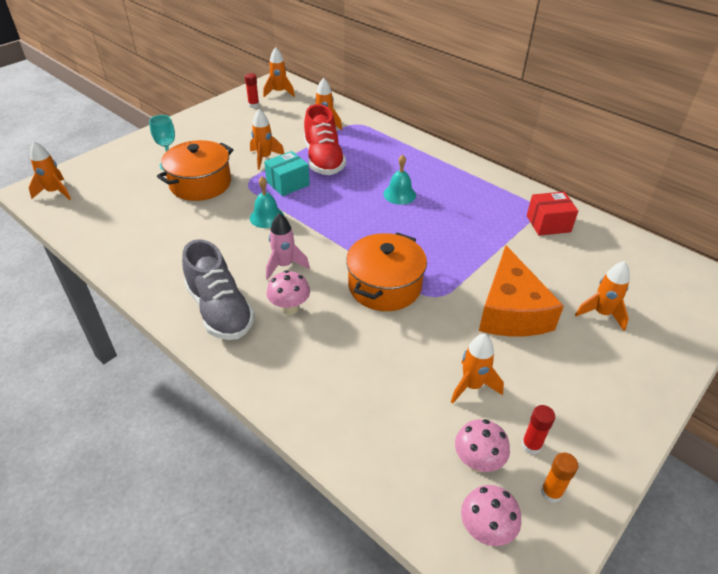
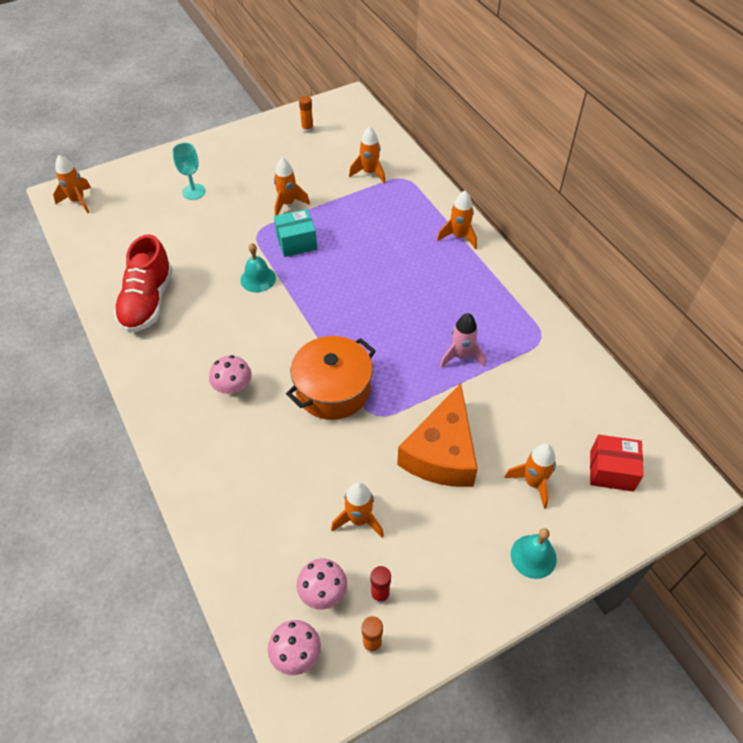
camera: 20 degrees right, 10 degrees up
(200, 184) = (212, 222): orange pot -> none
(220, 310) = (172, 374): grey shoe -> none
(253, 105) = (307, 129): red glue stick -> orange glue stick
(279, 92) = (342, 116): orange rocket -> orange rocket (459, 236)
(284, 265) = (250, 340): pink rocket -> pink rocket (461, 356)
(323, 160) = (346, 220): red shoe -> red shoe (147, 302)
(399, 194) = (403, 283): turquoise bell -> turquoise bell (533, 556)
(548, 224) = (542, 361): red box -> red box (611, 470)

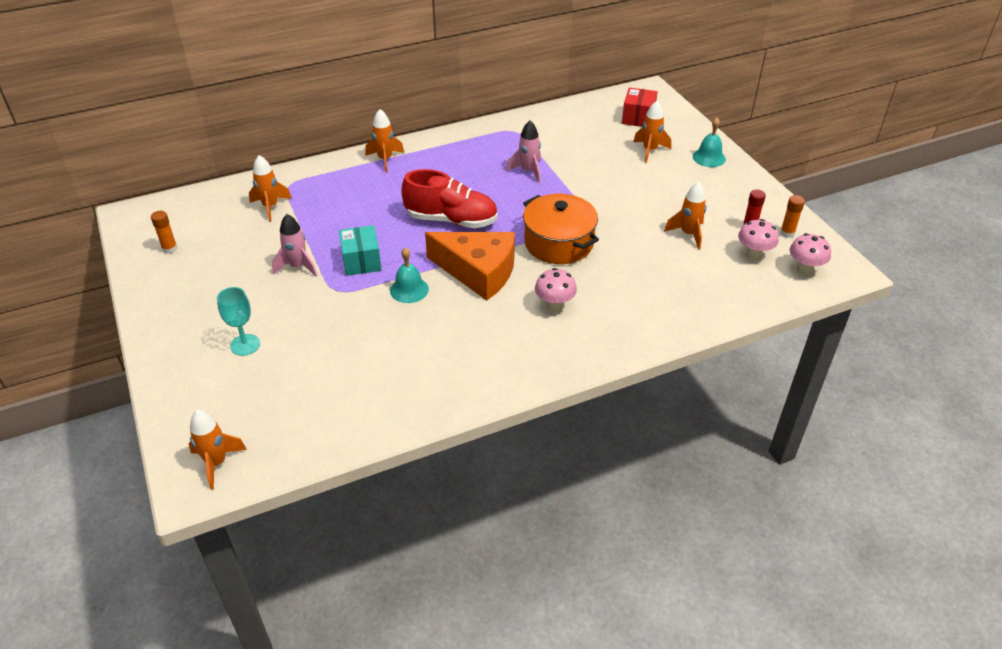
camera: 85 degrees left, 10 degrees down
(147, 302) = (424, 377): red shoe -> red shoe (451, 220)
(288, 204) = (298, 266): orange rocket -> pink rocket
(441, 452) = (624, 189): orange cheese -> orange cheese (478, 272)

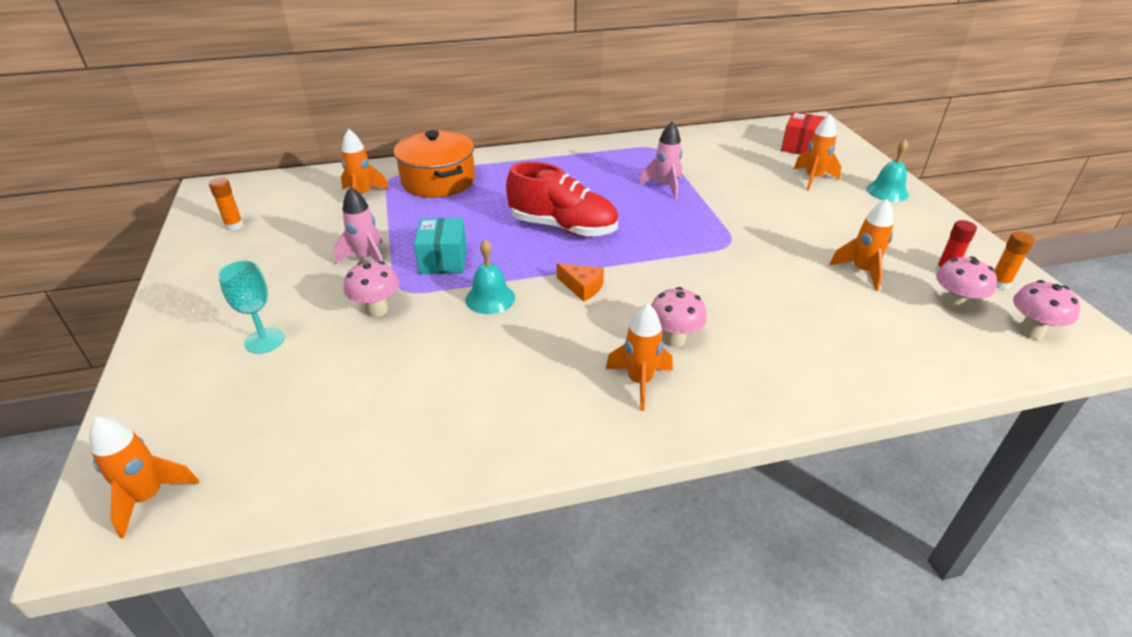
camera: 10 degrees right, 5 degrees down
(323, 309) = (377, 310): none -> pink mushroom
(385, 159) = (505, 162): orange rocket -> orange rocket (639, 382)
(478, 272) = (582, 287): orange cheese -> orange cheese, size x0.42
(558, 243) = (690, 265): orange pot -> orange pot (438, 181)

